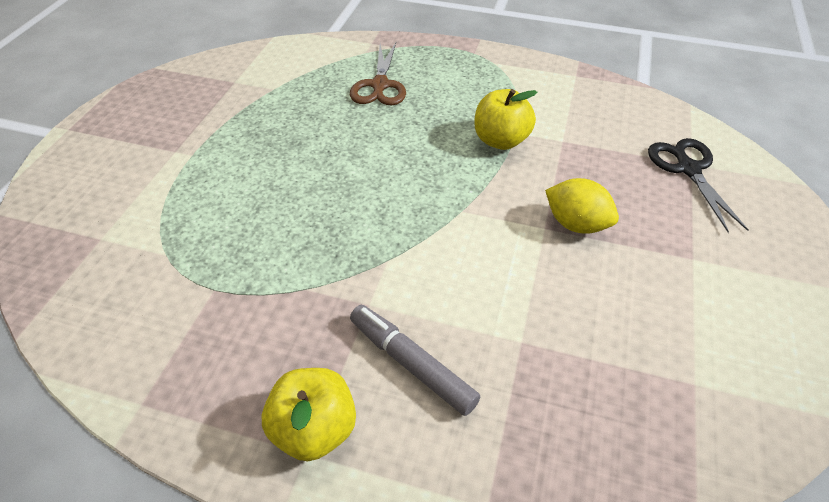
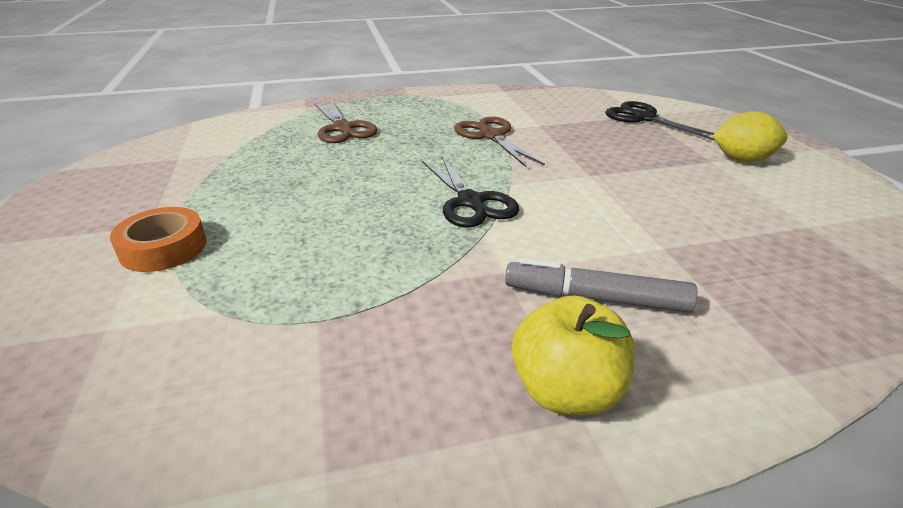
camera: 30 degrees left, 15 degrees down
(170, 178) = (163, 248): none -> orange tape
(409, 219) = (470, 202): none -> black scissors
(500, 140) = (491, 136): yellow apple -> brown scissors
(576, 224) = (609, 166): yellow lemon -> yellow lemon (742, 160)

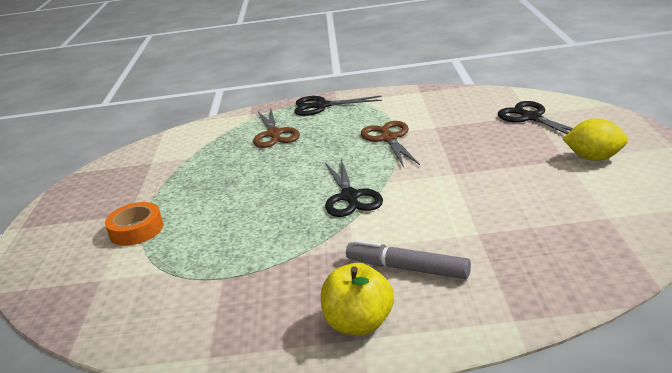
camera: 15 degrees right, 5 degrees down
(394, 101) = (322, 106): none -> black scissors

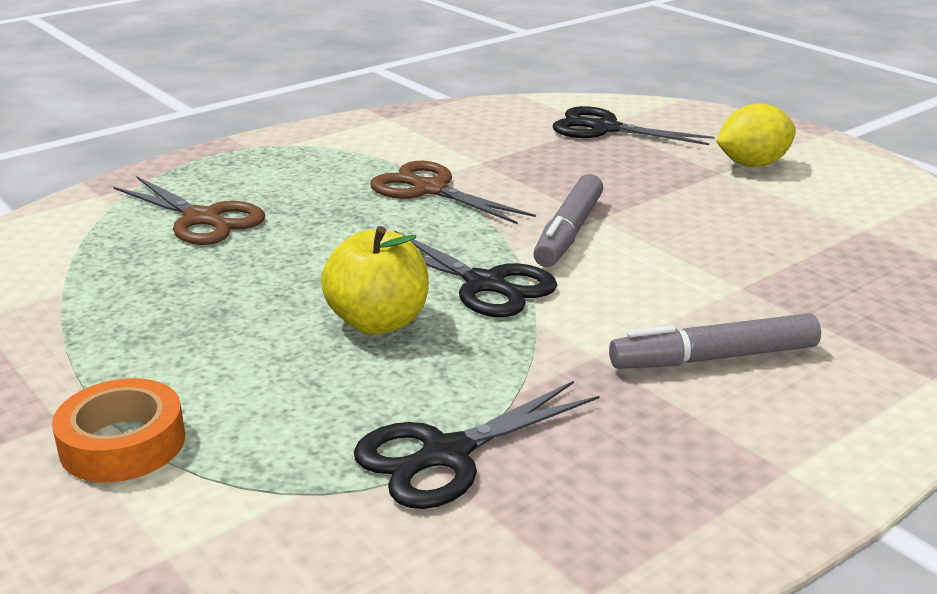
camera: 40 degrees left, 0 degrees up
(322, 106) = (237, 161): black scissors -> black scissors (446, 454)
(359, 324) = (755, 453): yellow apple -> yellow apple (378, 322)
(426, 178) = (568, 232): none -> grey marker

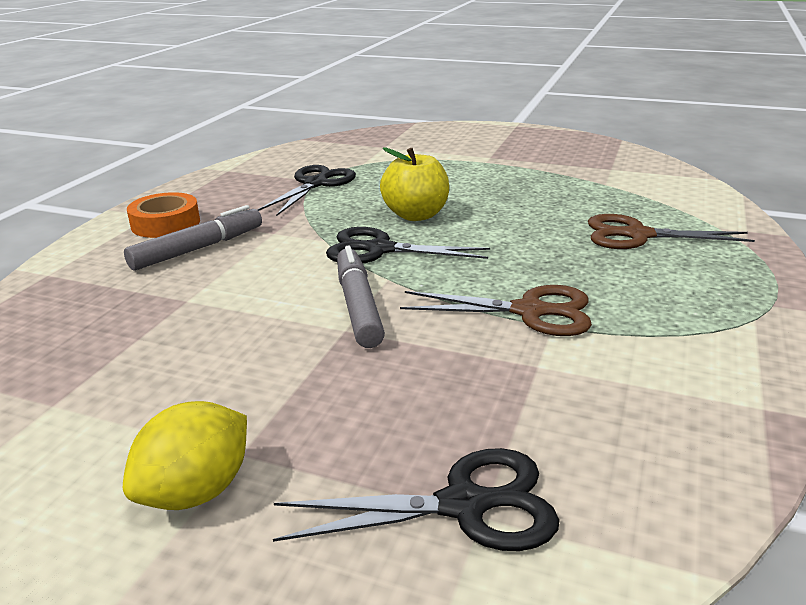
camera: 150 degrees right, 0 degrees up
(123, 443) = (451, 158): orange tape -> orange tape (165, 223)

